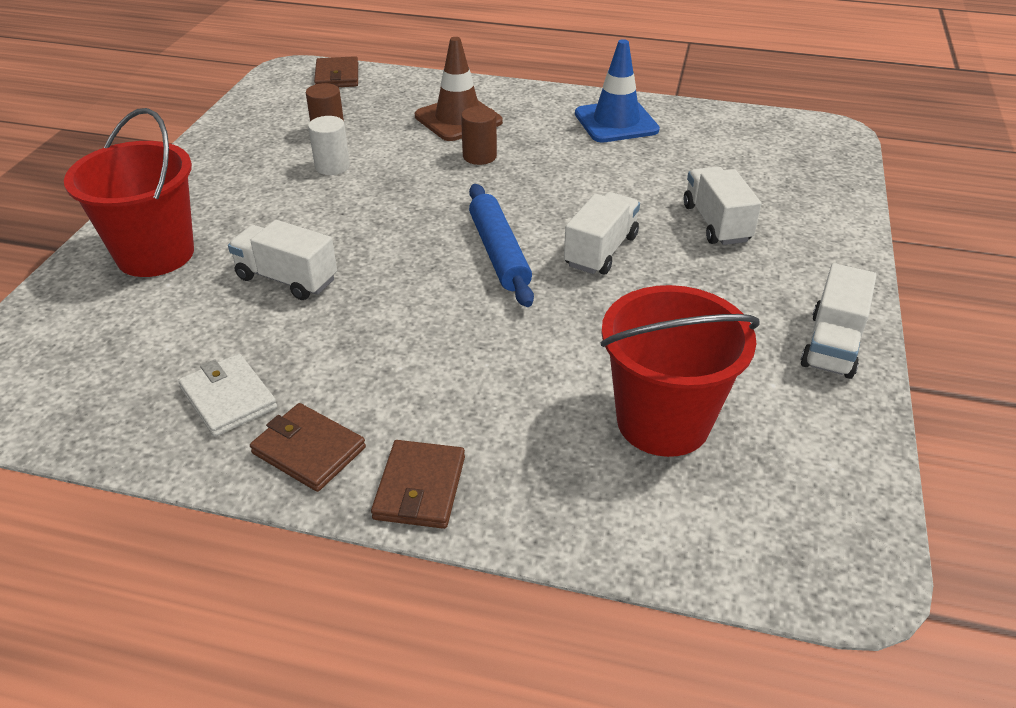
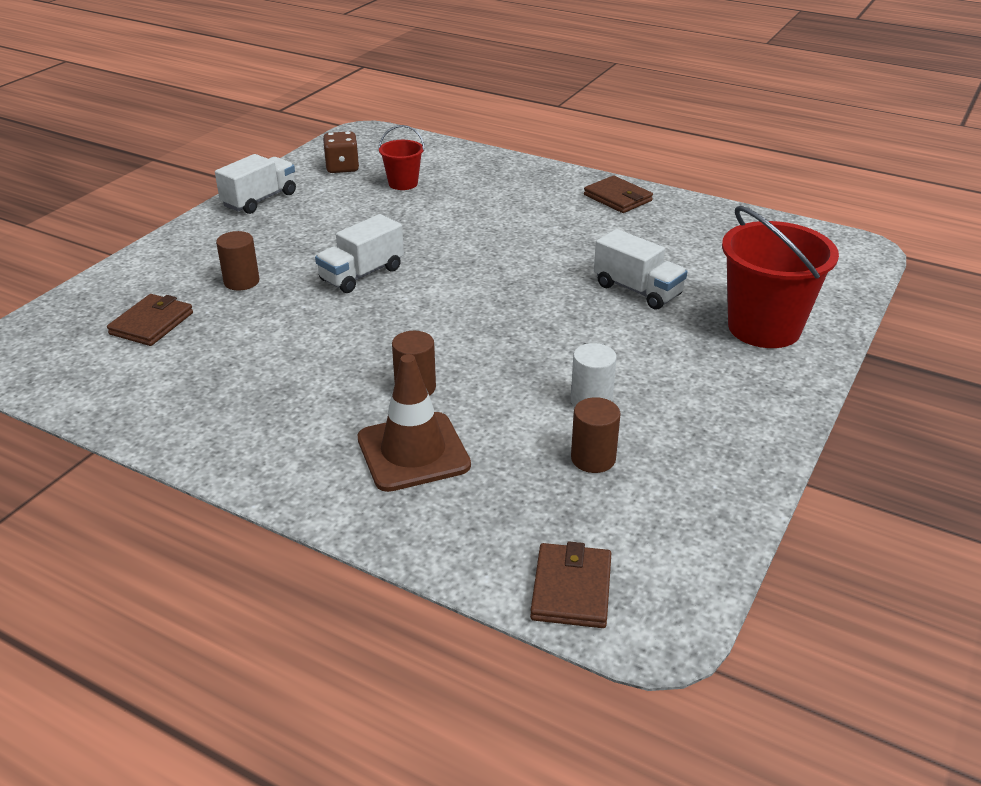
camera: 165 degrees left, 5 degrees down
(228, 398) = (672, 225): white wallet -> none
(420, 488) = (555, 178): brown wallet -> brown wallet (152, 323)
(499, 253) = (449, 285): blue rolling pin -> none
(616, 122) = (218, 412): blue traffic cone -> none
(663, 421) = (403, 183): red bucket -> red bucket, size x0.52
(716, 223) = (241, 281): white truck -> brown cylinder
(789, 445) = (342, 167): none -> brown dice

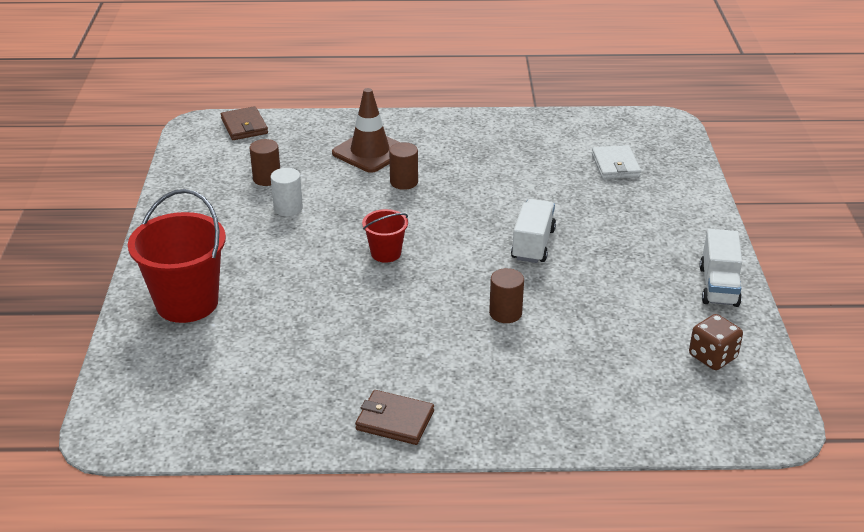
camera: 150 degrees right, 0 degrees up
(152, 323) = (615, 165): brown wallet -> white wallet
(241, 281) = (608, 209): brown cylinder -> brown cylinder (505, 313)
(403, 183) = (626, 357): red bucket -> red bucket (386, 253)
(637, 290) = (306, 304): white truck -> none

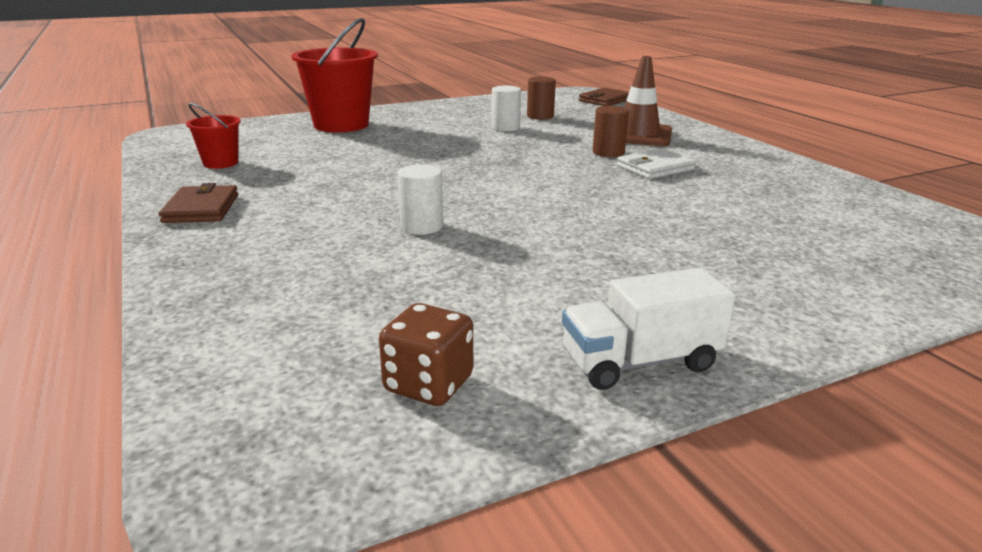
camera: 65 degrees right, 10 degrees down
(386, 253) = (477, 165): red bucket -> red bucket (221, 163)
(505, 313) = (421, 226): brown cylinder -> white cylinder
(533, 244) = (576, 219): white truck -> none
(615, 165) = (836, 237): white wallet -> white wallet (655, 168)

